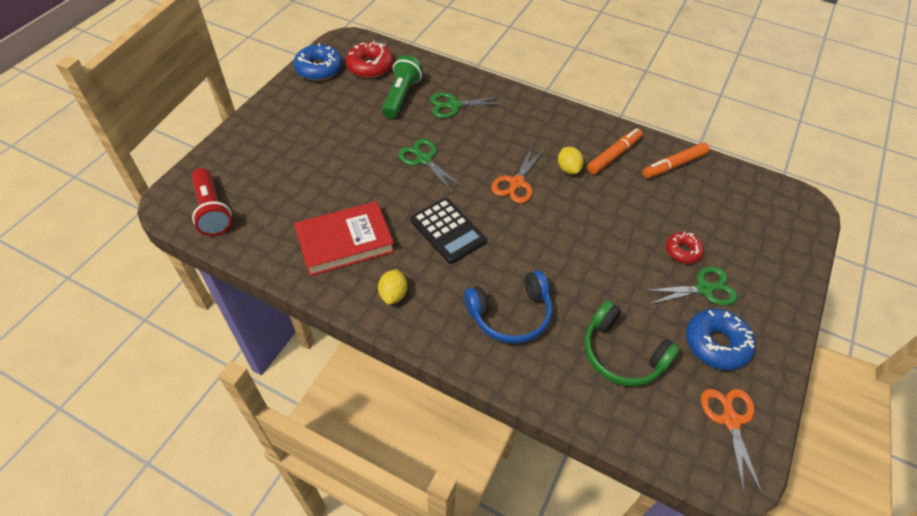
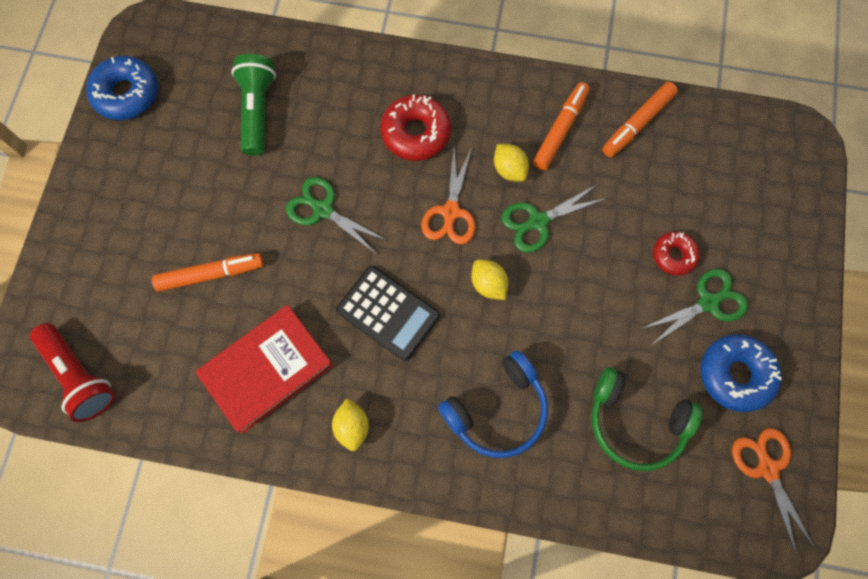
camera: 15 degrees left, 20 degrees up
(330, 176) = (211, 274): none -> orange marker
(370, 66) = (196, 69): red donut -> red donut (416, 133)
(453, 105) = (332, 106): green scissors -> green scissors (537, 222)
(530, 232) = (488, 284): none -> yellow lemon

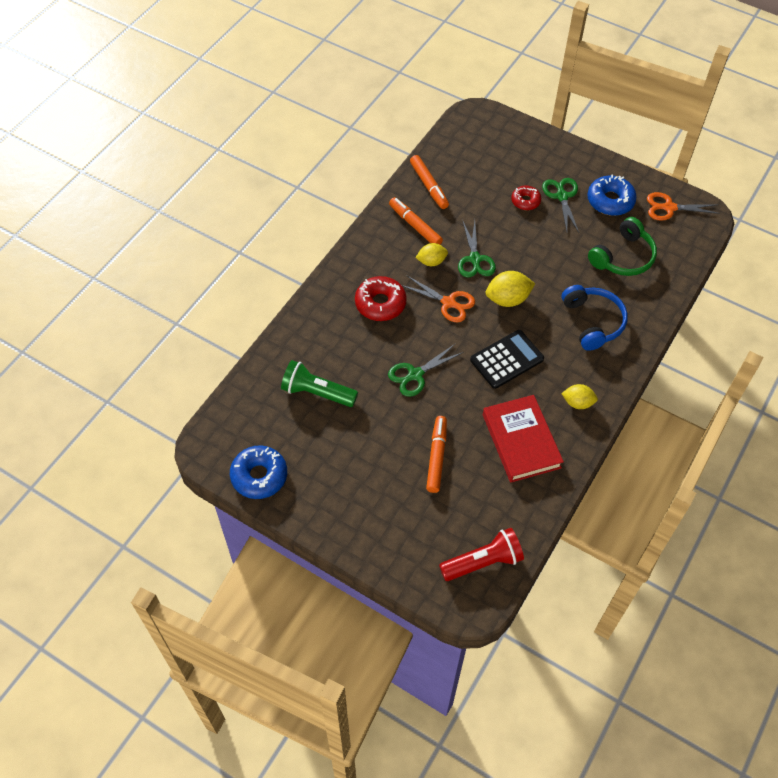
camera: 70 degrees left, 15 degrees down
(488, 284) = (507, 299): yellow lemon -> yellow lemon, size x1.51

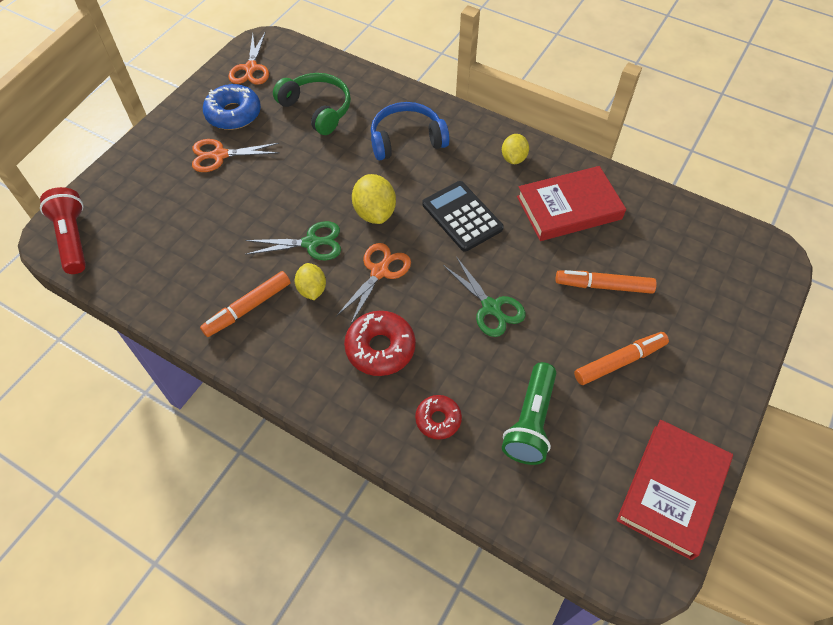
camera: 90 degrees left, 0 degrees up
(259, 476) = (672, 490): blue donut -> red book
(429, 186) = (177, 292): orange marker -> orange marker (619, 362)
(483, 562) = (722, 245): red flashlight -> red flashlight (73, 239)
(525, 201) = (222, 189): red donut -> red donut (438, 419)
(561, 196) = (219, 155): green scissors -> orange scissors

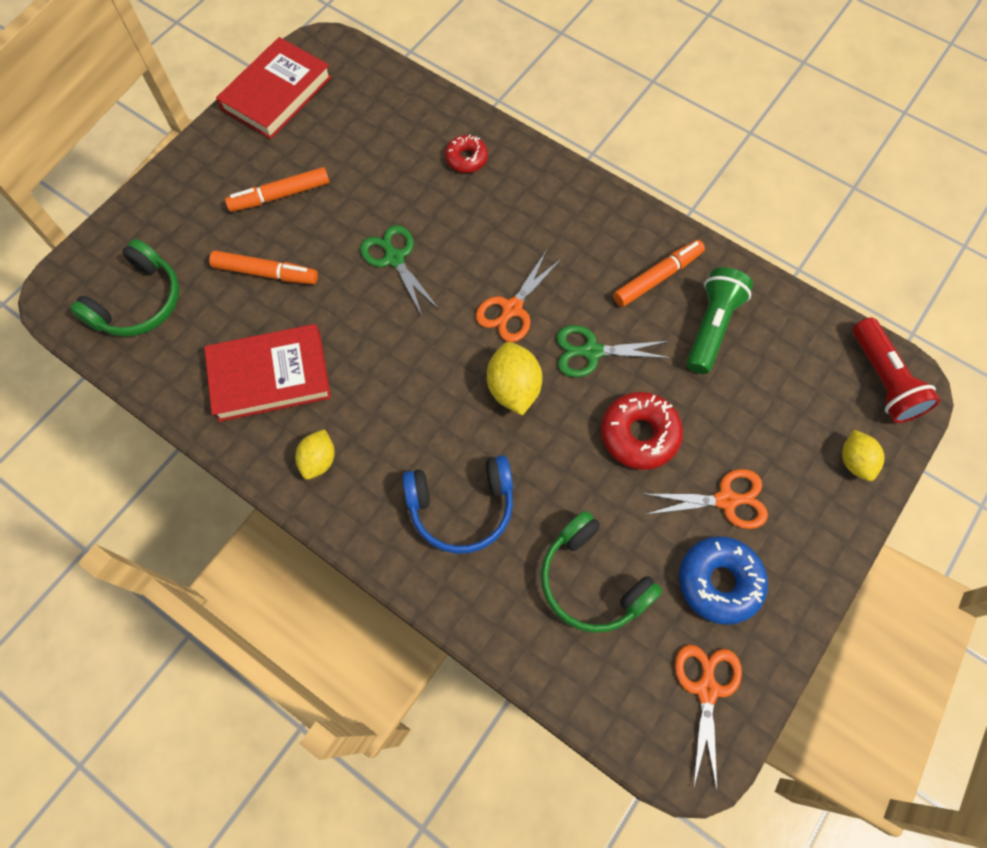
camera: 175 degrees left, 10 degrees up
(312, 289) = (588, 293): yellow lemon -> yellow lemon (854, 461)
(380, 348) = (516, 225): red donut -> red donut (639, 434)
(462, 216) = (405, 374): black calculator -> none
(530, 422) = (382, 151): green flashlight -> green flashlight (711, 327)
(702, 254) = (139, 302): none -> green headphones

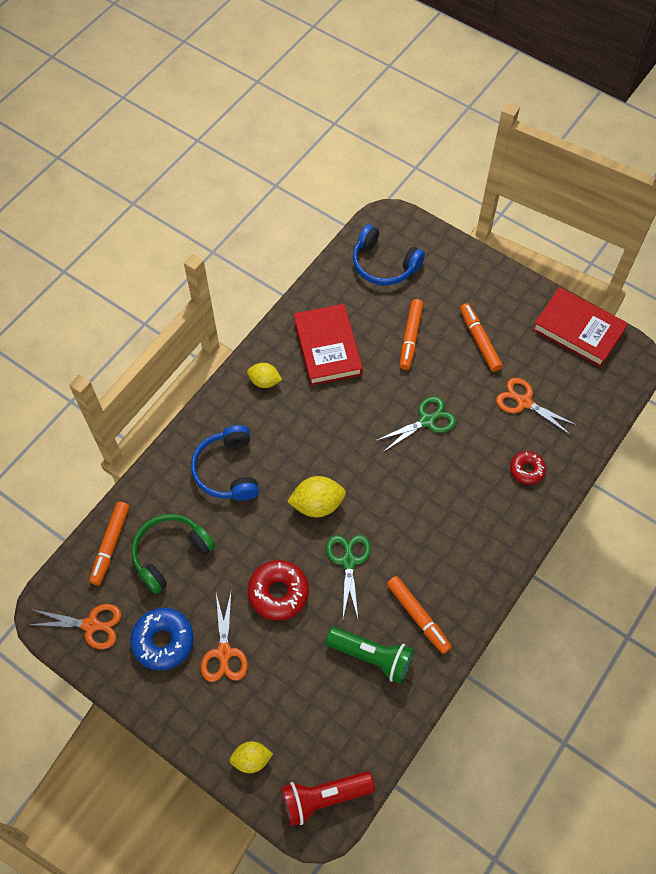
camera: 90 degrees right, 5 degrees down
(139, 302) = (384, 264): green headphones -> blue headphones
(511, 309) = (385, 503): orange scissors -> orange scissors (523, 402)
(582, 672) = (110, 545): none -> orange marker

